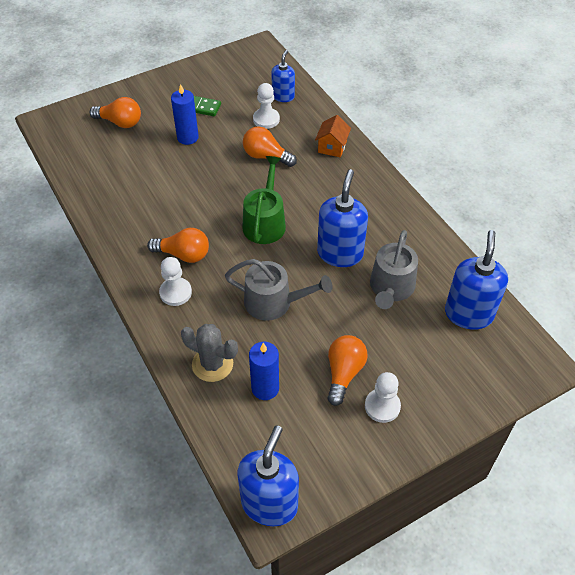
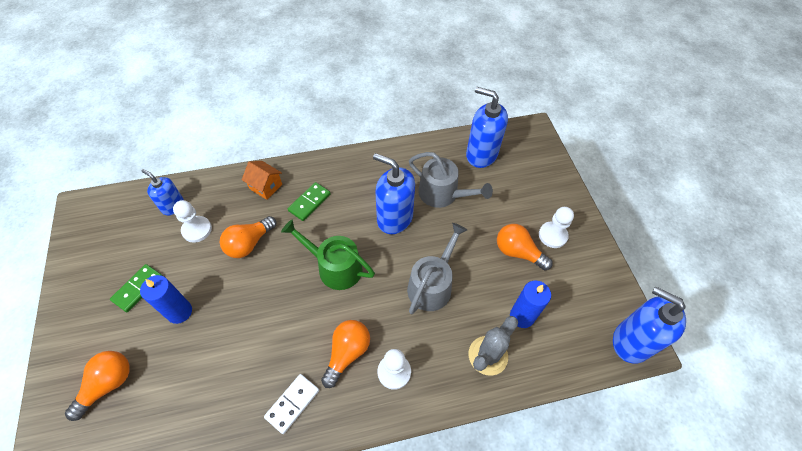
camera: 75 degrees left, 5 degrees up
(131, 231) = (292, 404): none -> white domino
(328, 183) = (309, 202): none -> green domino

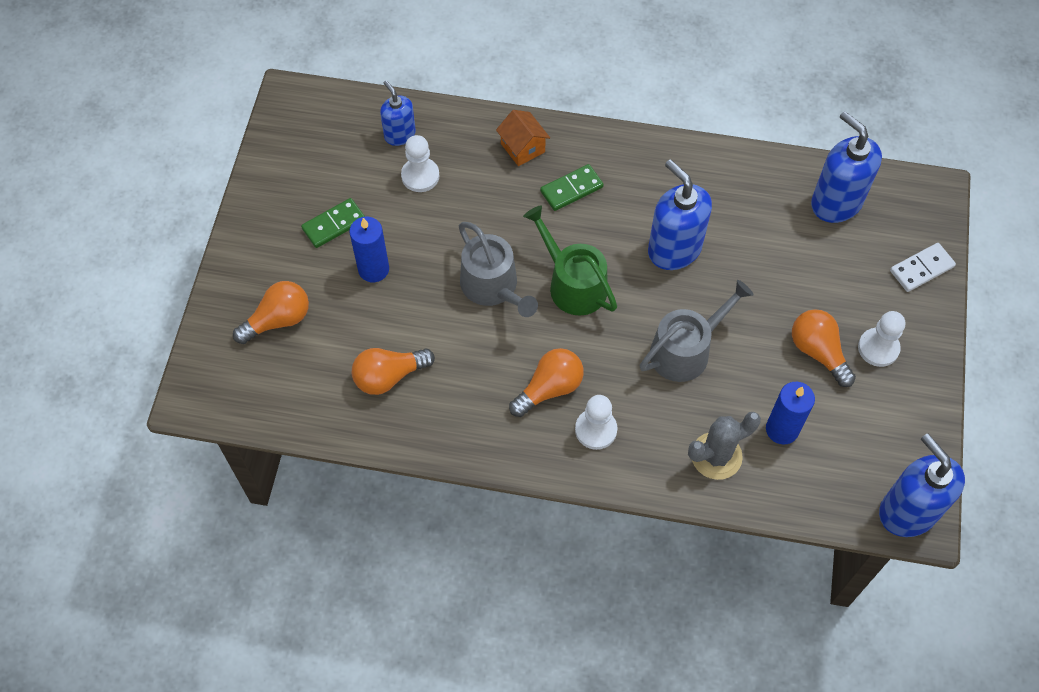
camera: 25 degrees right, 5 degrees up
(249, 243) = (478, 216): orange light bulb -> orange light bulb (389, 376)
(292, 404) = (468, 417): white domino -> white domino (921, 269)
(442, 194) = (753, 239): grey watering can -> grey watering can (493, 287)

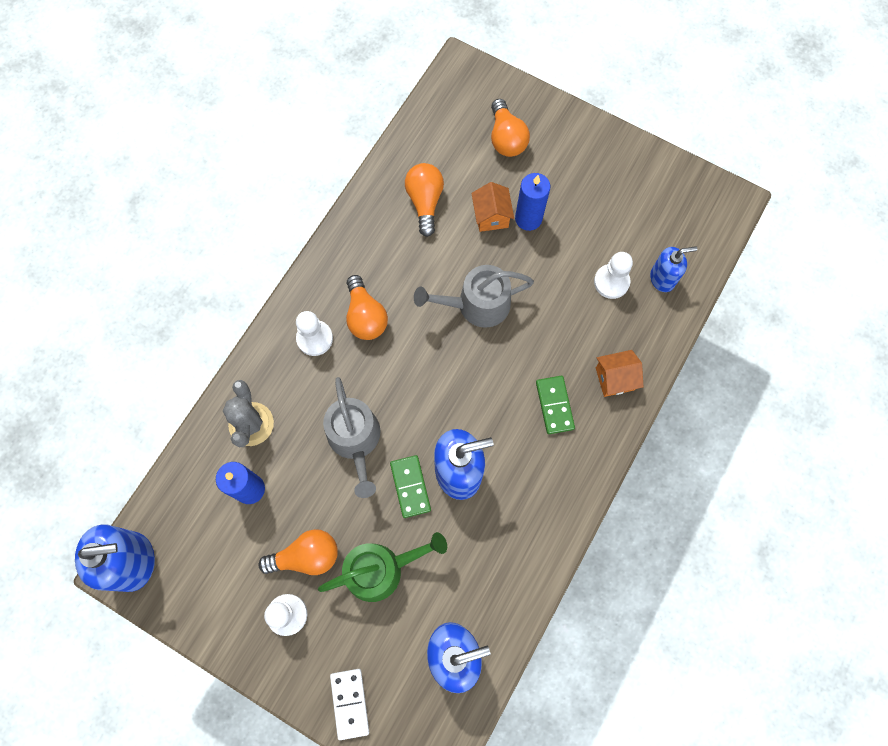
camera: 110 degrees right, 10 degrees up
(334, 224) = (583, 201): green domino -> green domino (410, 486)
(383, 305) = (491, 216): none -> orange house
(573, 284) = (455, 370): green watering can -> green watering can (380, 569)

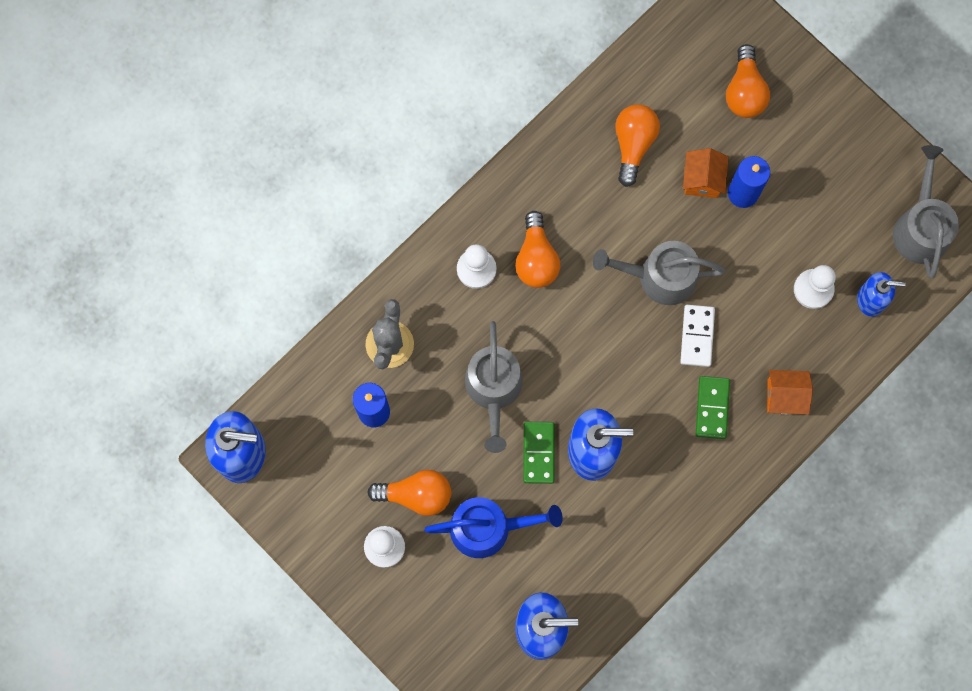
camera: 15 degrees right, 5 degrees up
(349, 703) = (426, 647): white domino -> white domino (697, 336)
(380, 569) = (488, 527): green watering can -> blue watering can
(684, 210) = (920, 227): none -> grey watering can

